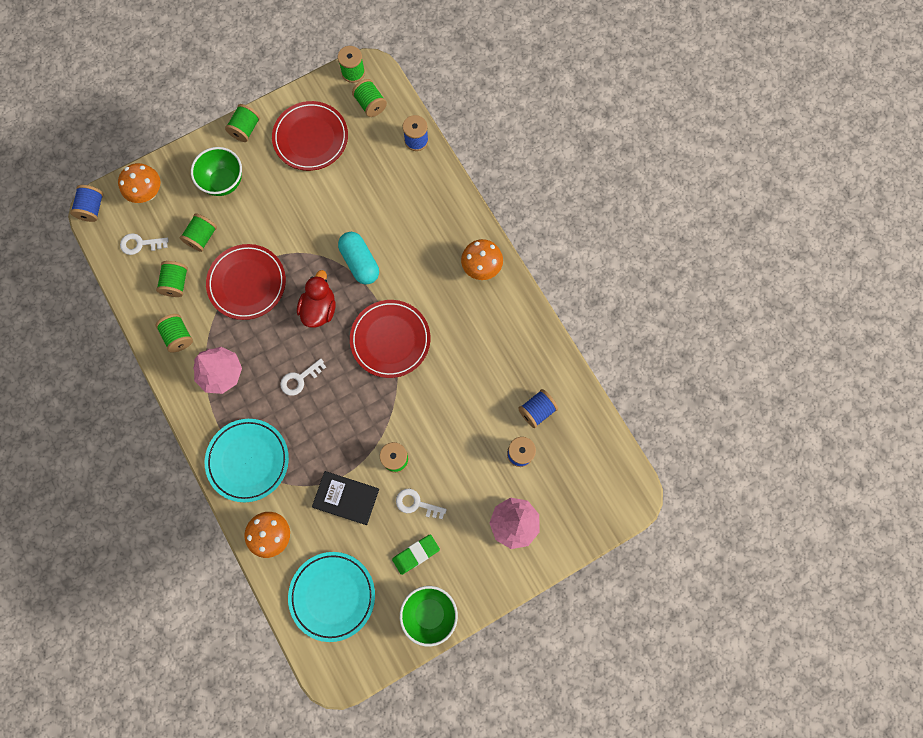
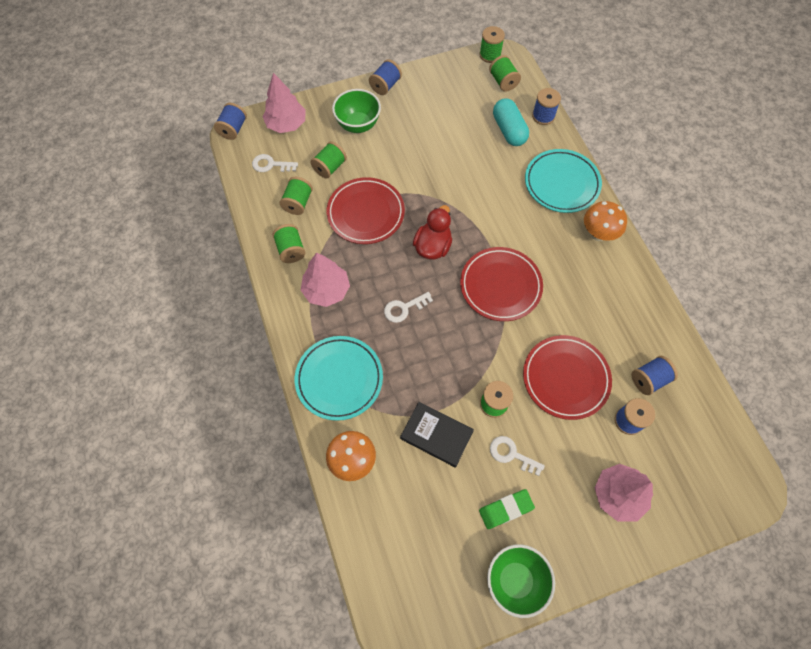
camera: 10 degrees right, 10 degrees down
(148, 193) = (286, 124): orange mushroom -> pink tree
(245, 129) = (385, 86): green spool -> blue spool
(311, 138) = (444, 101): red plate -> red plate (565, 378)
(332, 596) = (408, 539): turquoise plate -> turquoise plate (561, 183)
(360, 262) = (478, 211): turquoise capsule -> turquoise capsule (508, 130)

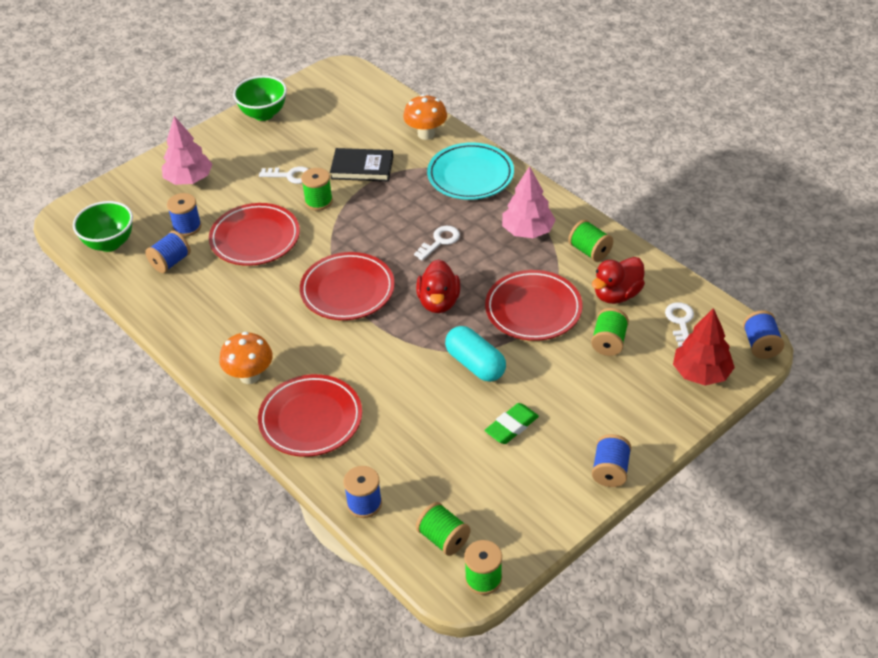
camera: 160 degrees right, 20 degrees down
(271, 165) = (680, 322): white key -> white key turned 75 degrees counterclockwise
(286, 124) = (701, 373): pink tree -> red tree
(298, 203) = (617, 294): green spool -> red duck
(358, 125) = (610, 403): green bowl -> green bowl (109, 243)
(506, 509) = (283, 145): green eraser -> green eraser (511, 426)
(508, 130) = (405, 466): turquoise capsule -> turquoise capsule (475, 364)
(561, 183) = (311, 419): turquoise plate -> red plate

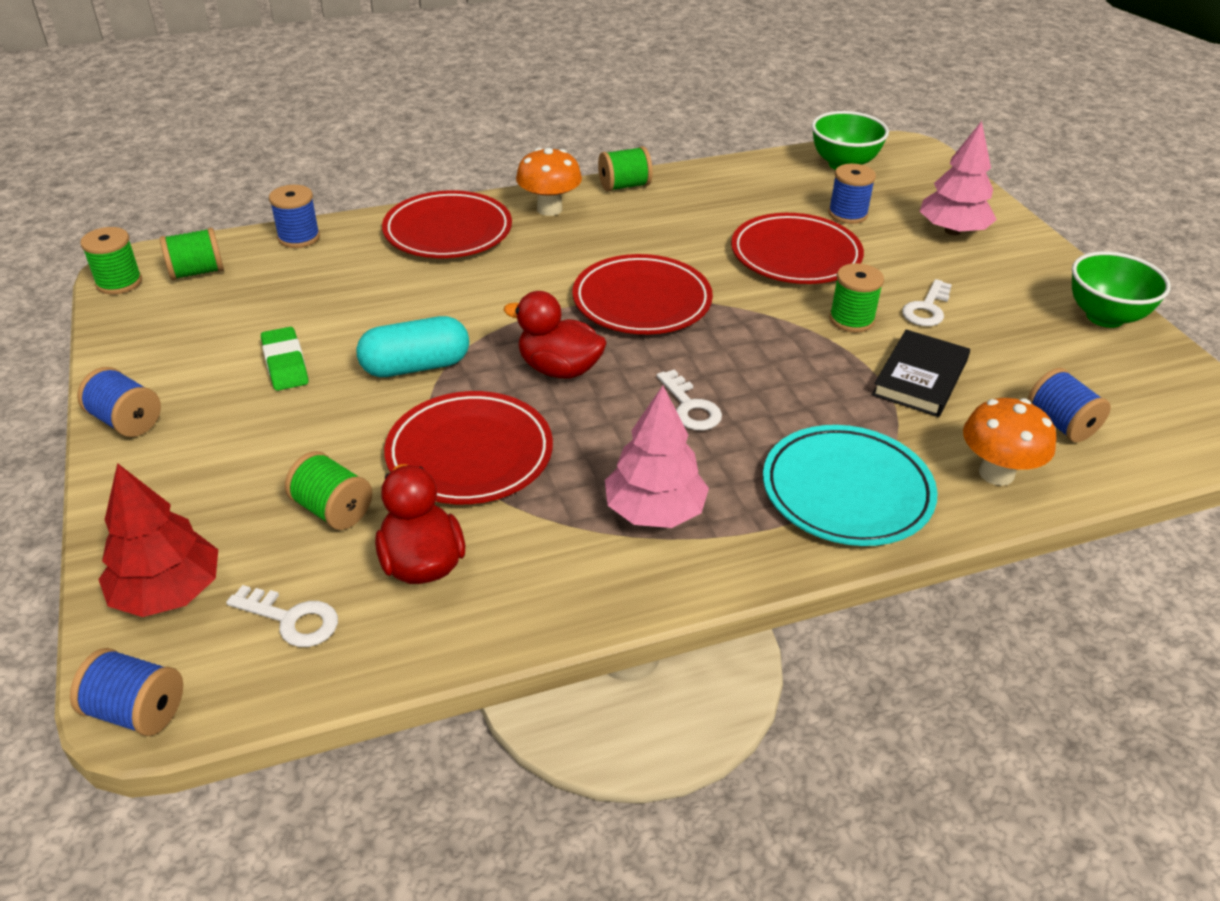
camera: 110 degrees right, 5 degrees down
(170, 262) = (784, 194): blue spool -> blue spool (1060, 424)
(589, 251) = (551, 571): green spool -> green spool (624, 186)

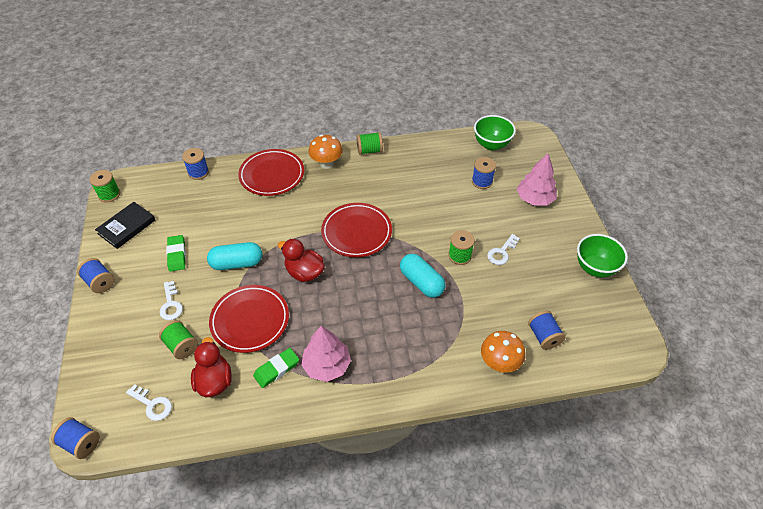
camera: 10 degrees right, 10 degrees up
(168, 592) = (103, 382): red tree -> none
(197, 272) = (146, 191): green spool -> none
(551, 529) = (277, 369): none -> green eraser
(690, 407) = (361, 304): white key -> white key (171, 304)
(795, 255) = (445, 208): red plate -> none
(795, 364) = (421, 282): none -> turquoise capsule
(847, 491) = (421, 365): turquoise plate -> none
(920, 378) = (482, 298): black book -> black book (127, 227)

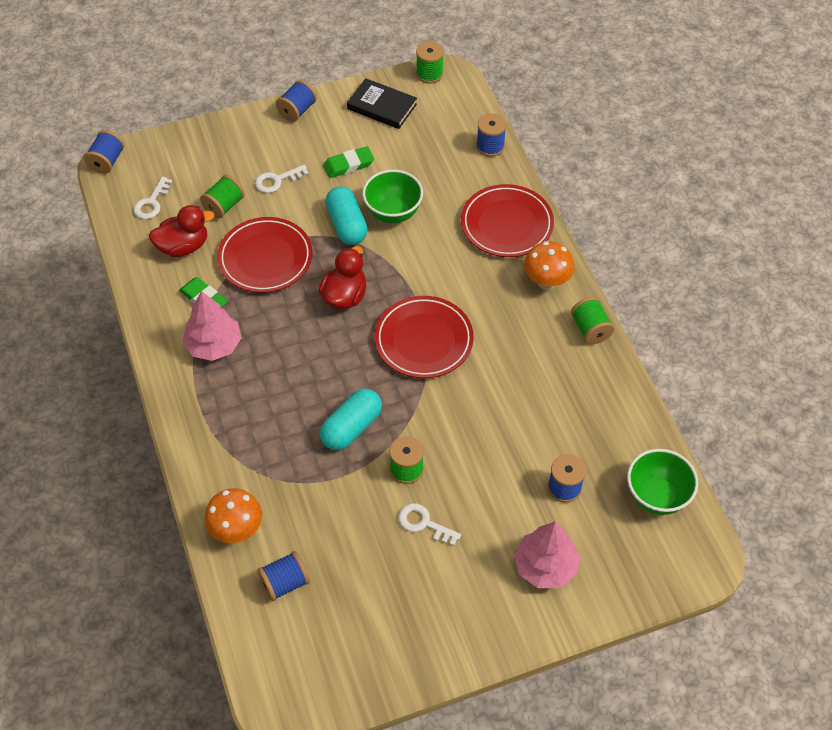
camera: 80 degrees right, 5 degrees up
(595, 268) = (418, 655): green bowl -> green bowl (393, 213)

